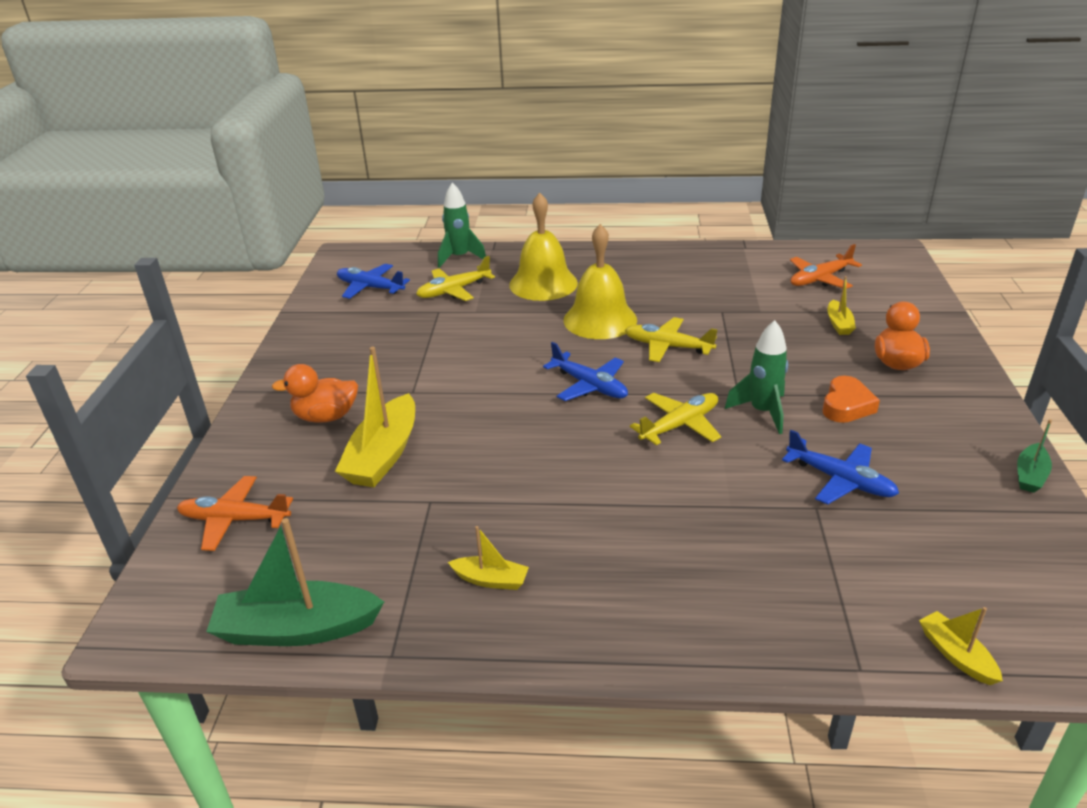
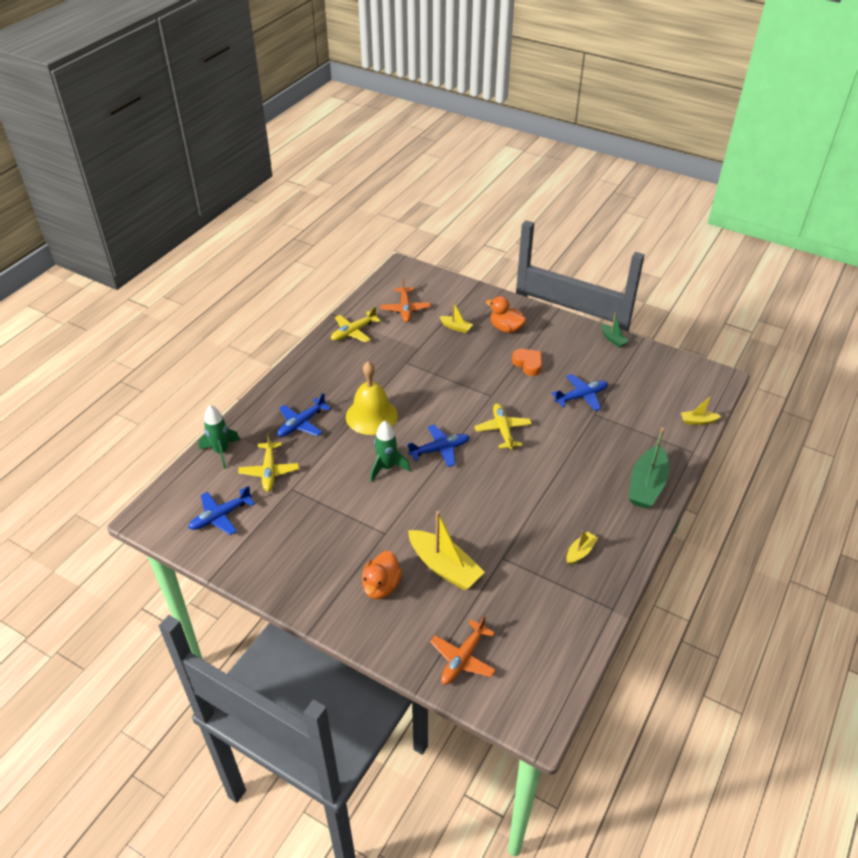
camera: 65 degrees left, 10 degrees up
(297, 629) = (575, 645): green boat -> green boat (647, 485)
(543, 283) = (302, 423): yellow bell -> blue plane
(668, 347) = (425, 400): yellow plane -> yellow plane (354, 332)
(762, 412) = (512, 395): green rocket -> green rocket (387, 467)

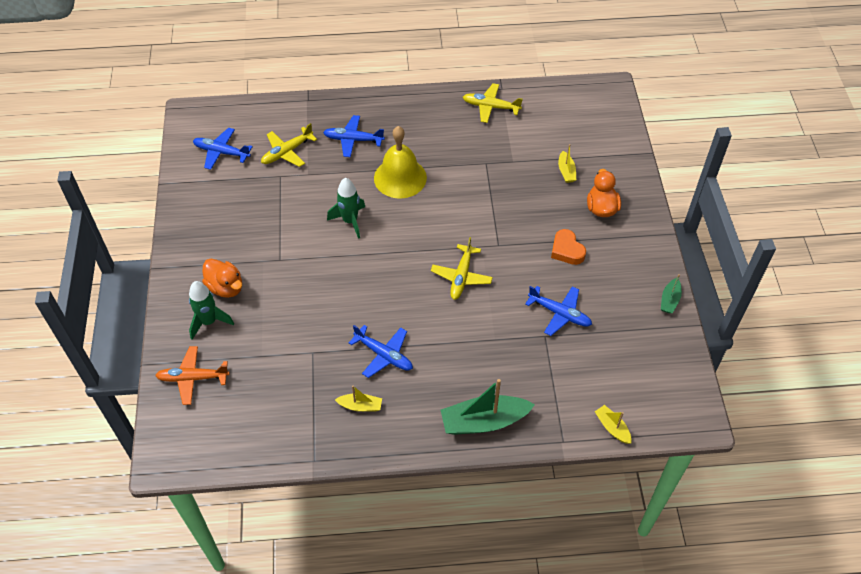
camera: 55 degrees right, 10 degrees up
(221, 452) = (284, 112): green rocket -> green rocket (209, 322)
(381, 586) = (225, 287): orange duck -> orange duck turned 120 degrees counterclockwise
(405, 309) = (555, 123): orange plane -> none
(439, 450) = (399, 244): blue plane -> blue plane (383, 355)
(444, 567) = (274, 317): yellow boat -> none
(503, 430) = (461, 276): yellow plane -> yellow plane turned 150 degrees clockwise
(528, 364) = (567, 250): orange heart -> orange heart turned 135 degrees clockwise

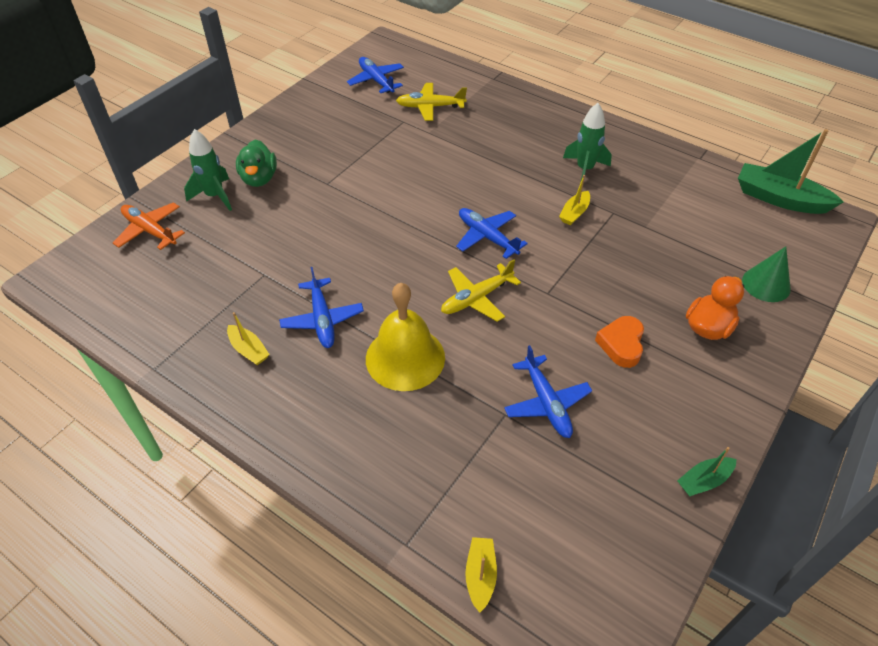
camera: 40 degrees right, 5 degrees down
(225, 287) = (259, 178): orange duck -> green duck
(350, 221) = (423, 188): green rocket -> green rocket (584, 169)
(353, 140) = (500, 127): blue plane -> blue plane (487, 237)
(400, 177) = (510, 179): yellow bell -> yellow bell (405, 358)
(484, 421) = (345, 454): green boat -> green boat (780, 199)
(491, 107) = (671, 168): yellow plane -> none
(566, 171) = (699, 268): yellow boat -> yellow boat (574, 213)
(608, 159) = (766, 284): none -> green cone

